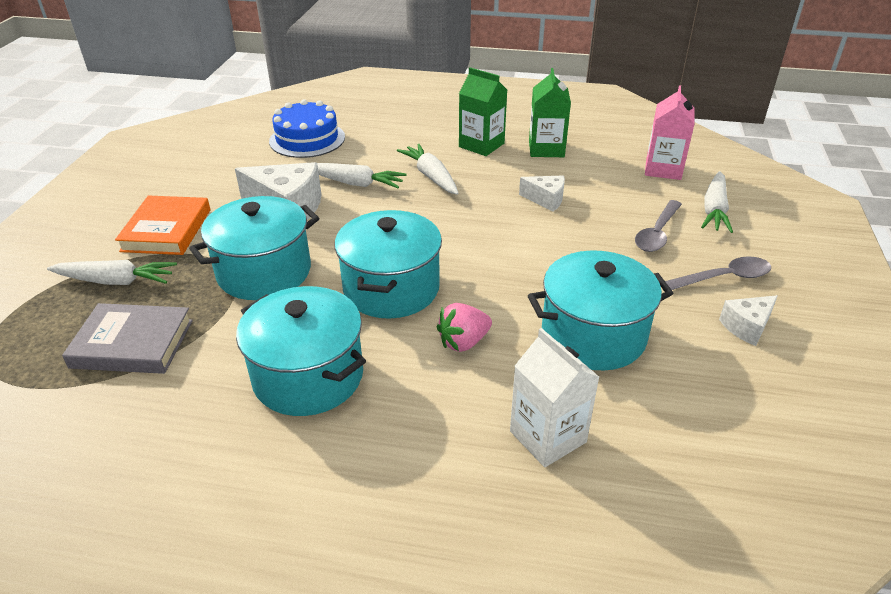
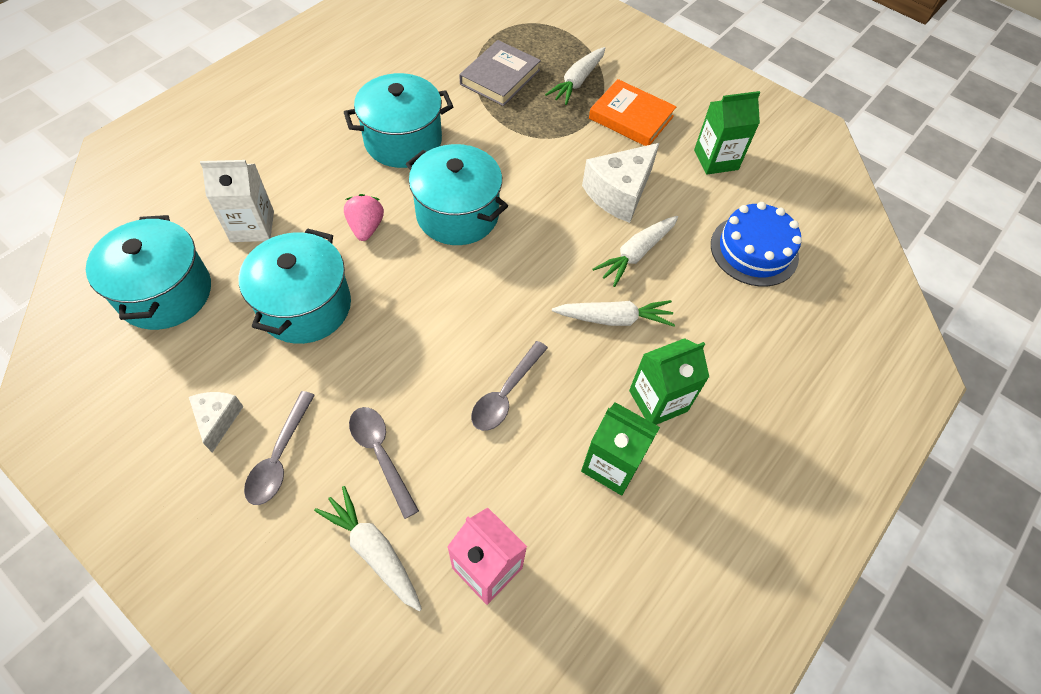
camera: 115 degrees right, 20 degrees up
(206, 174) = (716, 160): none -> green carton
(264, 272) = (533, 153): turquoise pot -> turquoise pot (165, 293)
(546, 200) = (506, 394): white cheese -> grey spoon

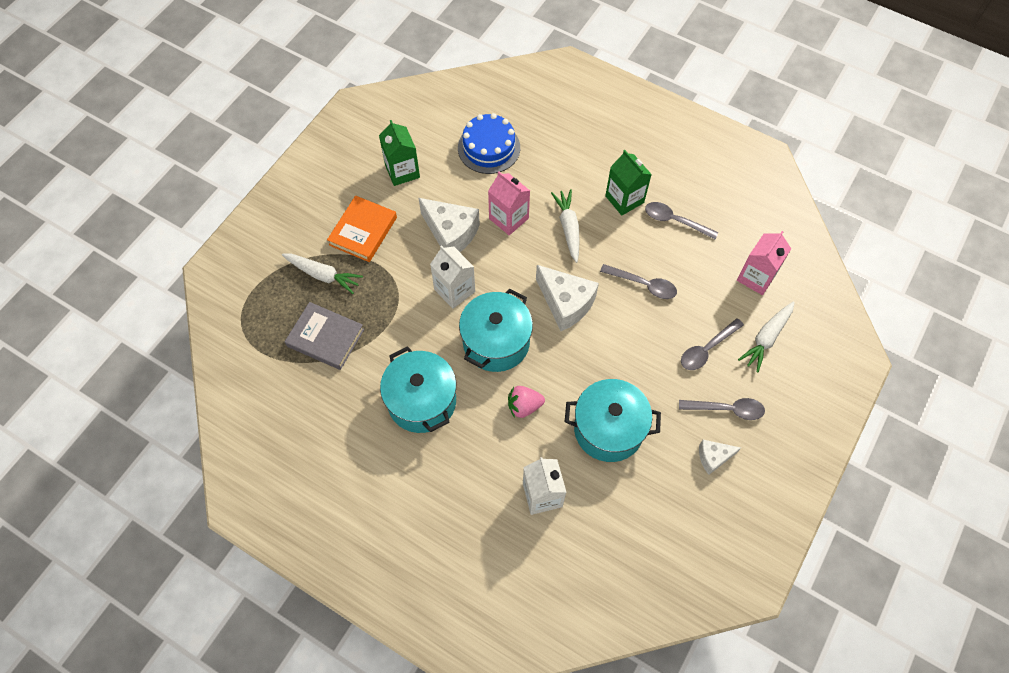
camera: 95 degrees left, 5 degrees up
(165, 293) = (622, 538): turquoise pot -> none
(495, 294) = (566, 303): none -> white cheese
(537, 186) = (454, 290): none -> white carton
(612, 465) = (675, 221): green carton -> grey spoon
(636, 254) = (508, 218): white carrot -> pink carton

